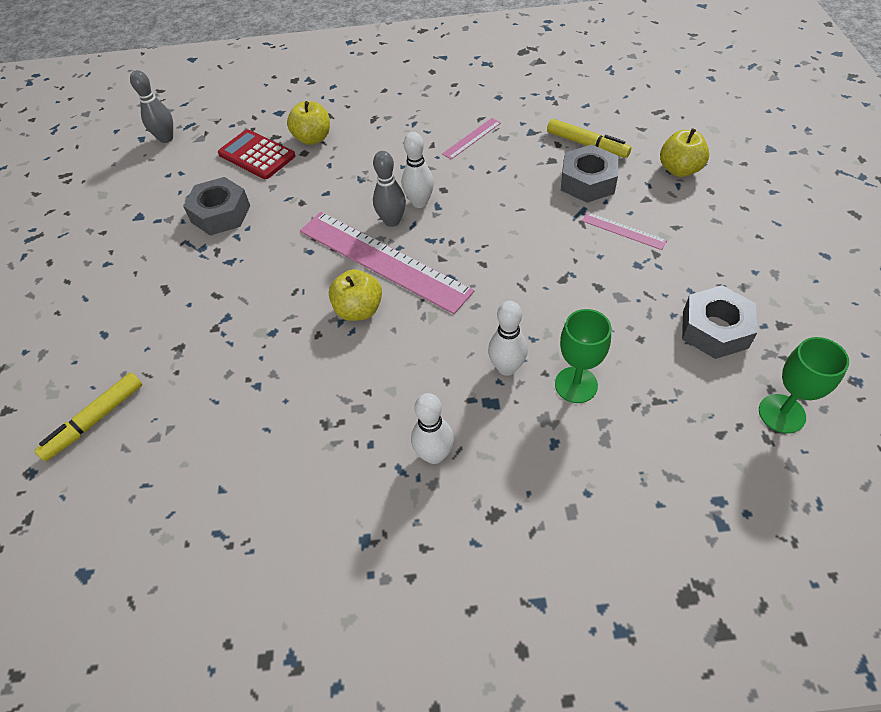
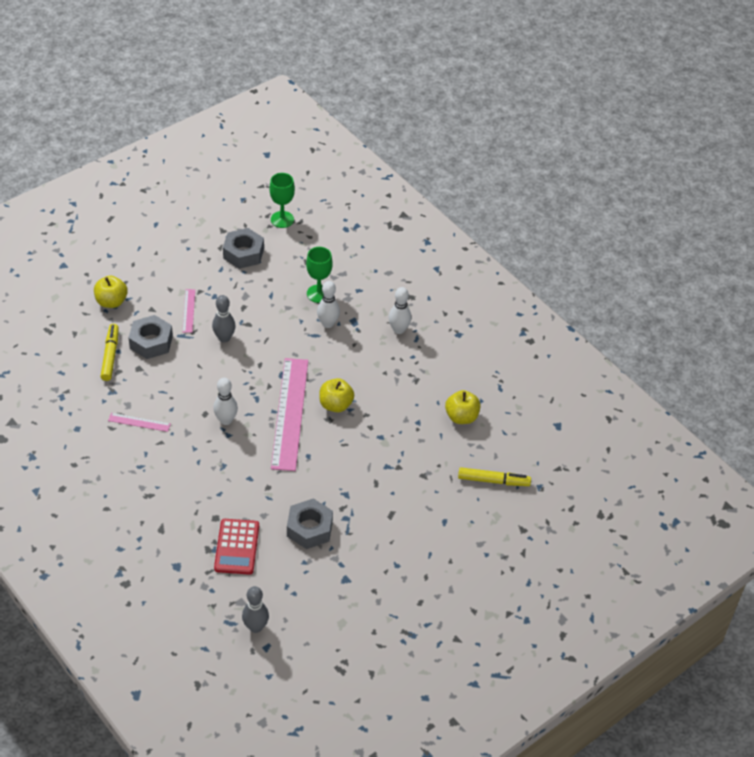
camera: 130 degrees left, 5 degrees down
(313, 138) = (196, 521): yellow apple -> yellow apple (461, 417)
(392, 221) = (253, 426): grey bowling pin -> grey bowling pin (224, 338)

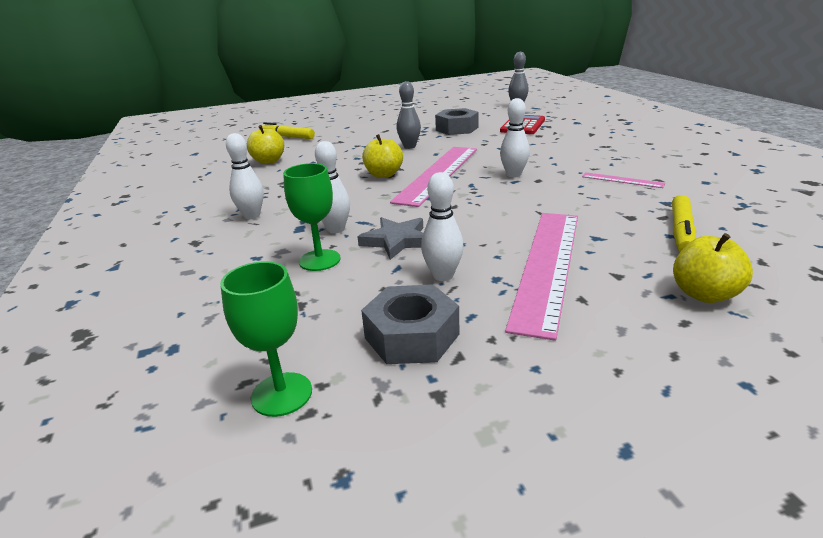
camera: 155 degrees left, 20 degrees down
(151, 342) = (614, 238): grey nut -> none
(189, 311) = (547, 265): pink ruler -> pink ruler, size x2.33
(224, 338) = (494, 231): grey bowling pin -> grey bowling pin (409, 146)
(243, 293) = (443, 276): none -> white bowling pin
(282, 318) = (397, 241): none -> grey star

